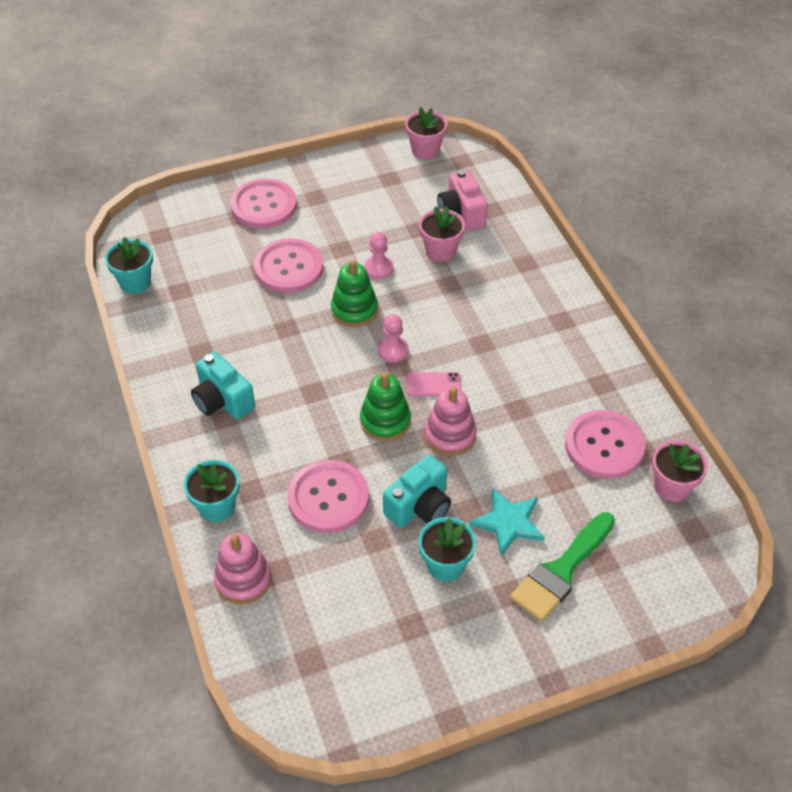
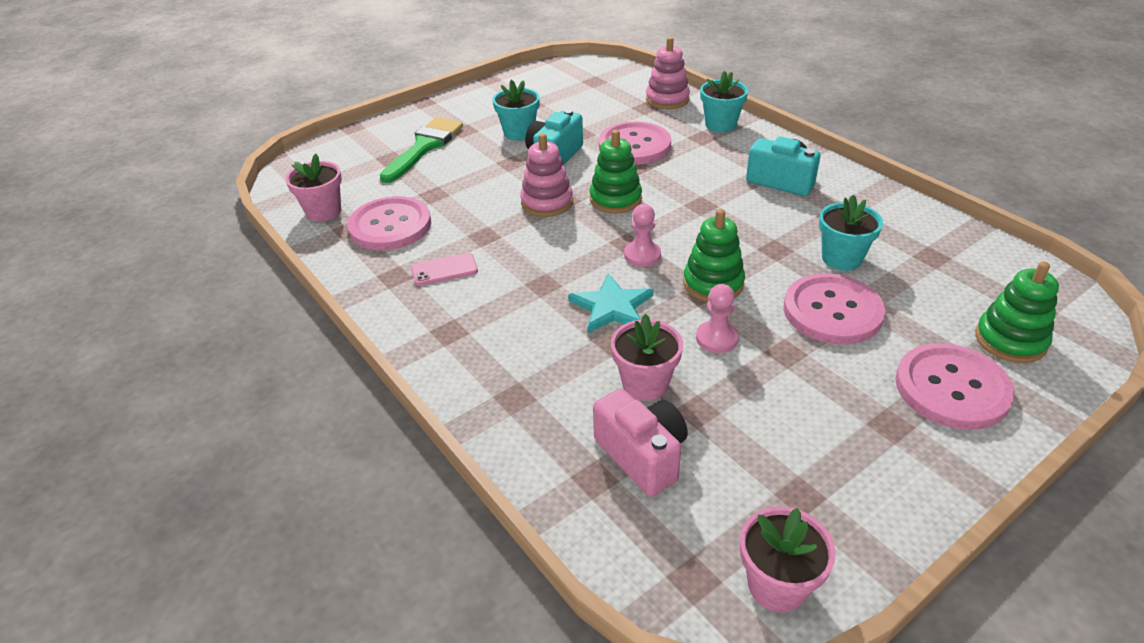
camera: 165 degrees right, 10 degrees down
(135, 282) = (992, 252): turquoise flower pot -> turquoise flower pot (841, 258)
(199, 222) = (1010, 340): none -> green stacking toy
(433, 384) = (581, 236): pink phone -> pink phone (444, 270)
(508, 522) = (474, 162): turquoise star -> turquoise star (612, 307)

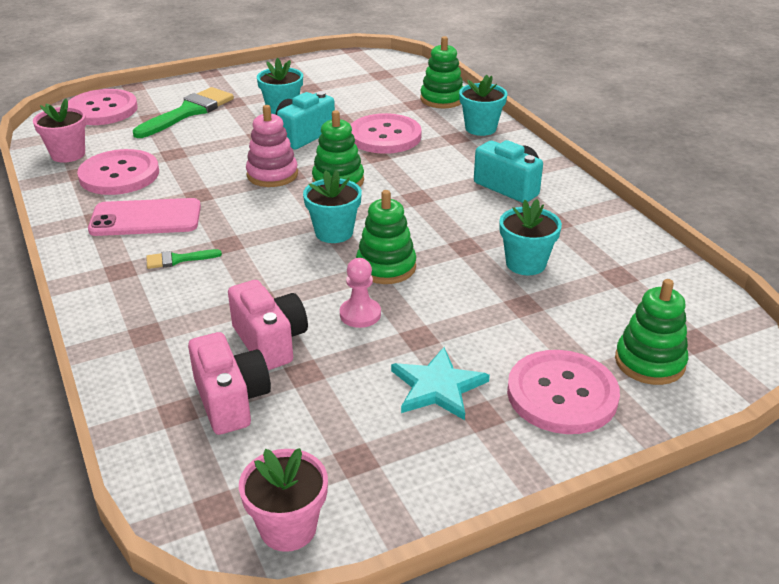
camera: 10 degrees right, 5 degrees down
(444, 270) = (146, 218): pink phone -> pink phone, size x1.74
(502, 310) = (178, 259): none -> green brush
(612, 307) = (279, 272): turquoise star -> turquoise star (438, 387)
(642, 255) = (334, 232): pink pawn -> turquoise flower pot
(645, 384) = (270, 342): pink flower pot -> pink camera
(667, 99) = (442, 99): pink stacking toy -> green stacking toy
(832, 311) = (486, 308): pink button -> pink button (102, 110)

